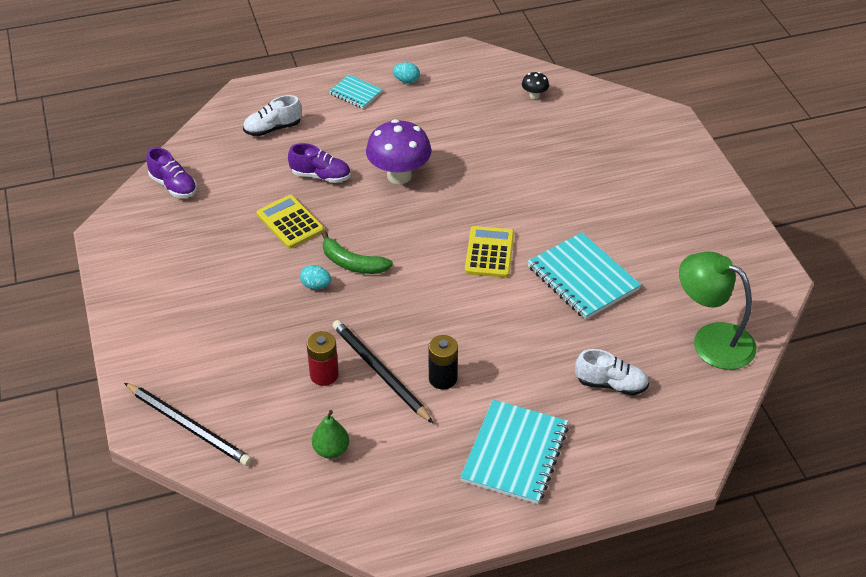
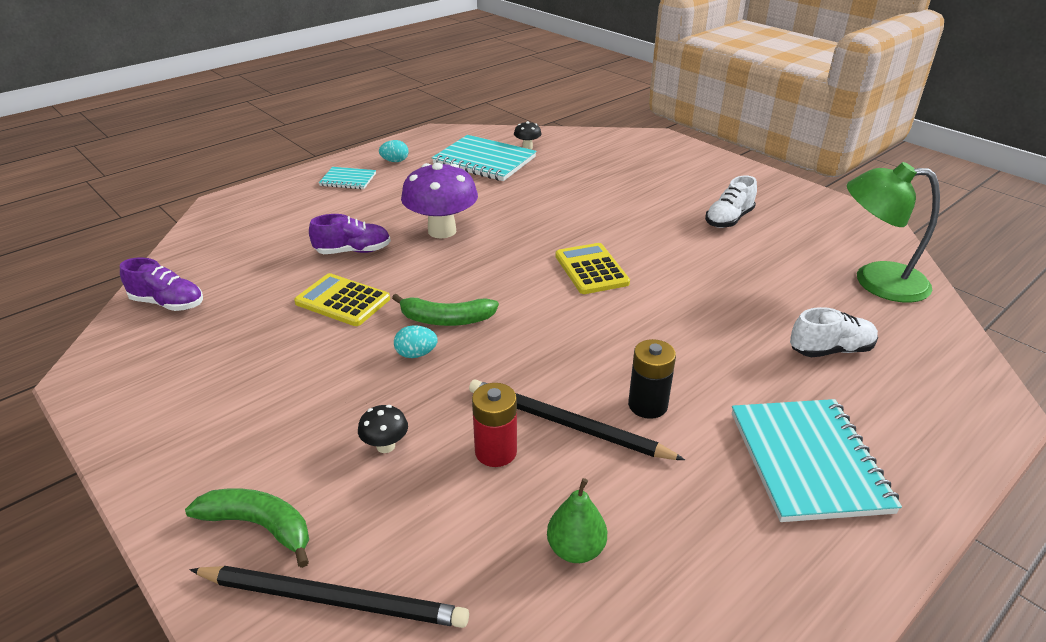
camera: 25 degrees left, 10 degrees down
(169, 371) = (259, 526): none -> green banana
(261, 347) = (385, 446): none -> black mushroom
(273, 128) = (271, 225): white shoe -> white shoe (728, 219)
(582, 278) = (704, 265): turquoise notebook -> turquoise notebook (484, 161)

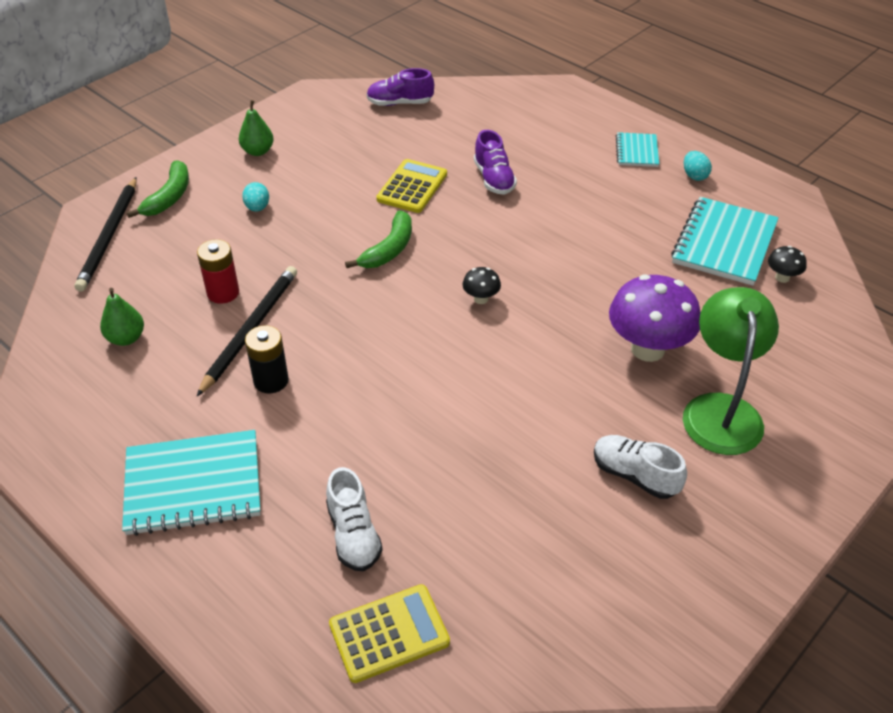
camera: 85 degrees right, 10 degrees up
(168, 303) = (400, 103): purple shoe -> purple shoe turned 75 degrees clockwise
(195, 428) = (258, 151): none -> green pear
(385, 446) = (234, 237): black mushroom -> black mushroom (481, 299)
(416, 354) = (339, 238): turquoise egg -> turquoise egg (257, 208)
(442, 231) = (544, 229): purple mushroom -> purple mushroom (647, 349)
(446, 319) = (389, 249): green banana -> green banana turned 150 degrees counterclockwise
(591, 269) = (488, 342): yellow calculator -> yellow calculator (389, 633)
(876, 281) = (503, 616): green lamp -> green lamp (721, 410)

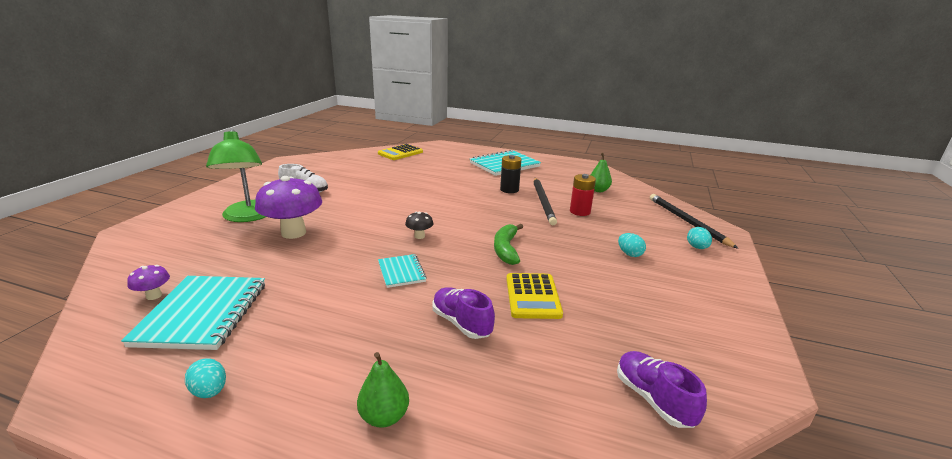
camera: 155 degrees right, 20 degrees down
(169, 197) = (697, 247): green banana -> turquoise egg
(258, 151) = (699, 295): green pear -> green pear (384, 417)
(353, 534) = (429, 164): white shoe -> none
(400, 103) = (653, 399): purple shoe -> purple shoe turned 90 degrees counterclockwise
(636, 151) = (291, 411): turquoise notebook -> turquoise notebook (401, 272)
(782, 277) = (154, 296): black mushroom -> purple mushroom

